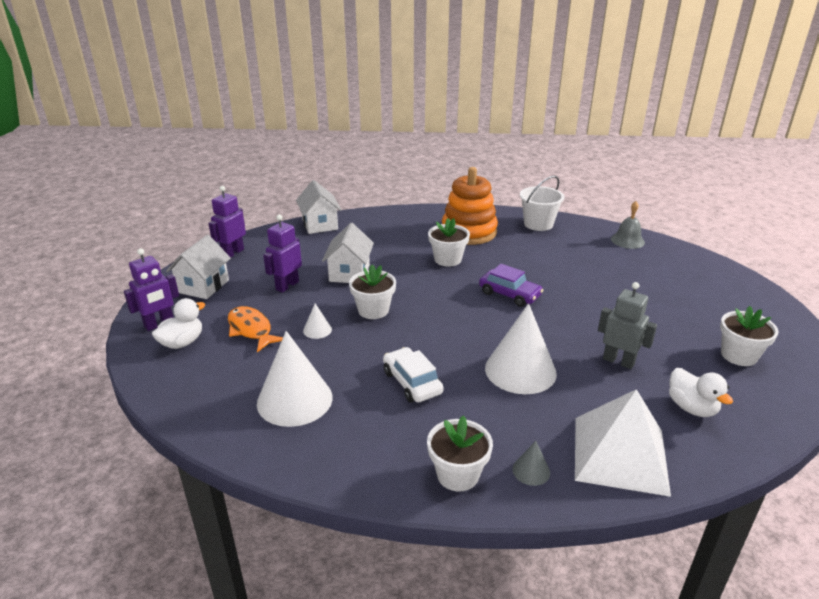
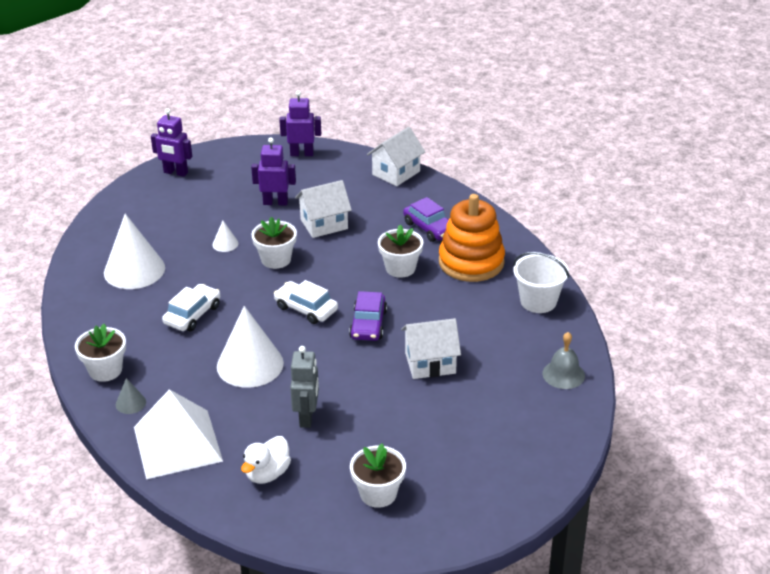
camera: 60 degrees right, 5 degrees up
(182, 342) = (162, 193): white duck -> none
(203, 286) = (240, 165): white house -> white house (430, 363)
(251, 330) = (200, 214): orange fish -> none
(408, 233) = (429, 228): none -> purple car
(461, 316) = (306, 309): none -> white car

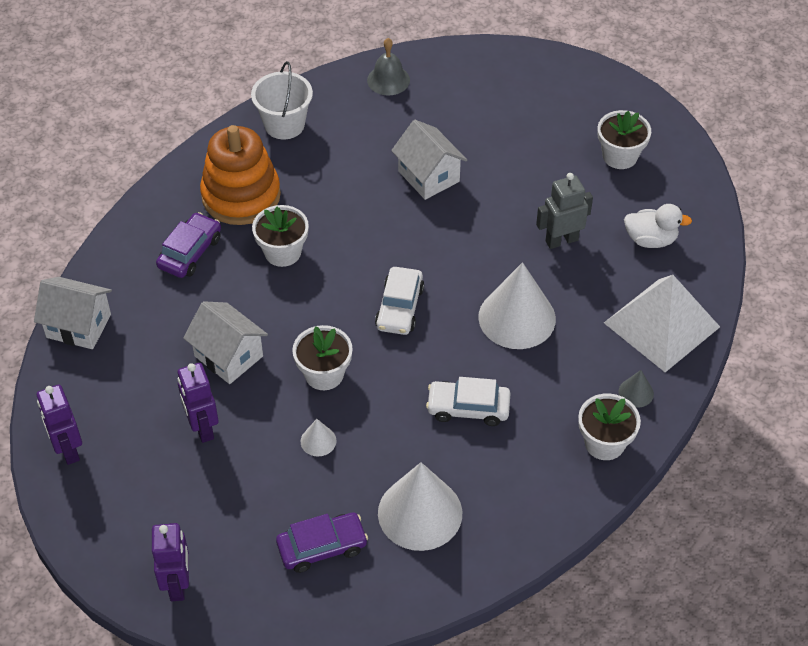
camera: 115 degrees left, 15 degrees up
(368, 324) = (396, 245): purple car -> purple car (322, 547)

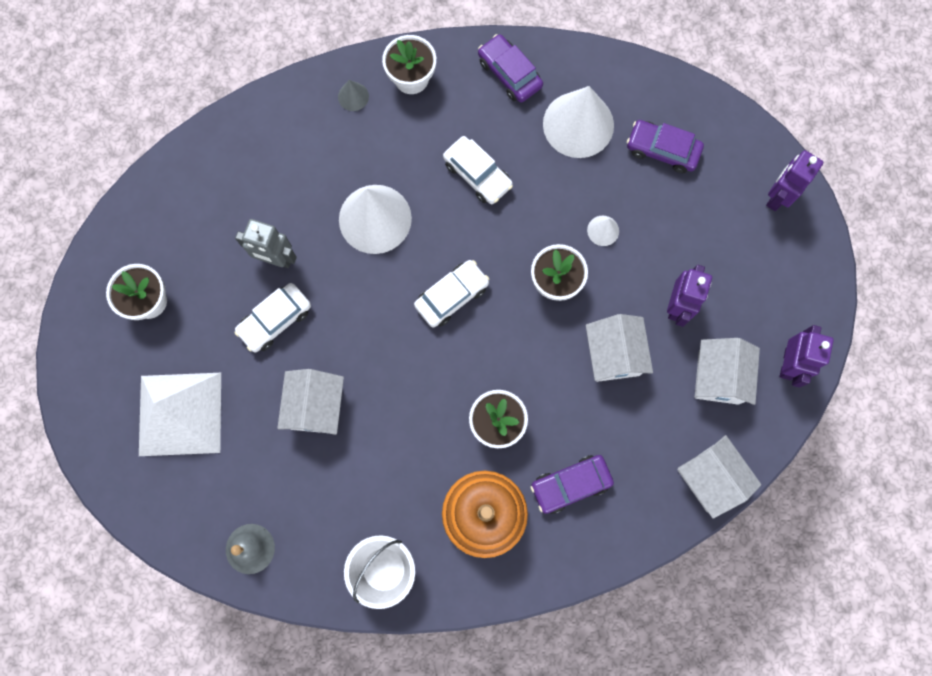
camera: 140 degrees left, 25 degrees up
(124, 399) = (718, 377): none -> white house
(517, 204) = (275, 320): none -> white car
(524, 511) = (509, 73): none -> purple car
(650, 240) = (211, 206): white duck -> none
(662, 324) = (280, 132): white pyramid -> white pyramid (180, 413)

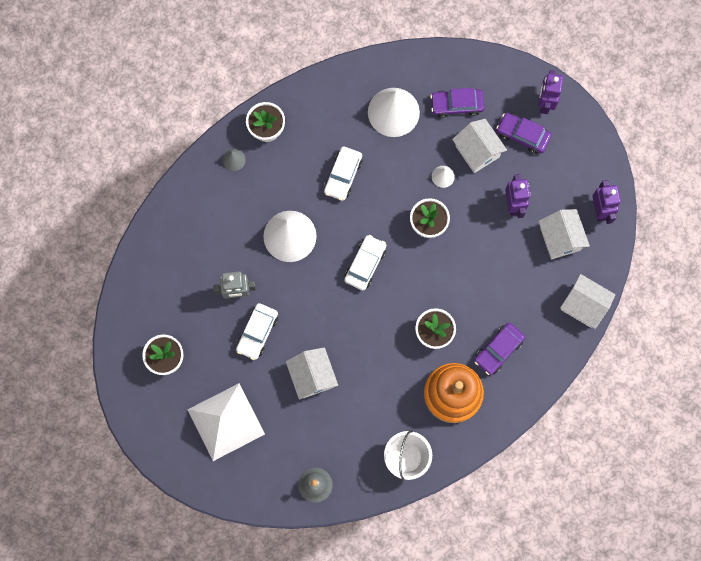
camera: 25 degrees left, 0 degrees up
(477, 174) = (343, 176): white car -> white car turned 90 degrees clockwise
(509, 73) = (331, 97): purple car -> purple car (522, 135)
(613, 354) = (487, 255): white house -> white house (477, 151)

